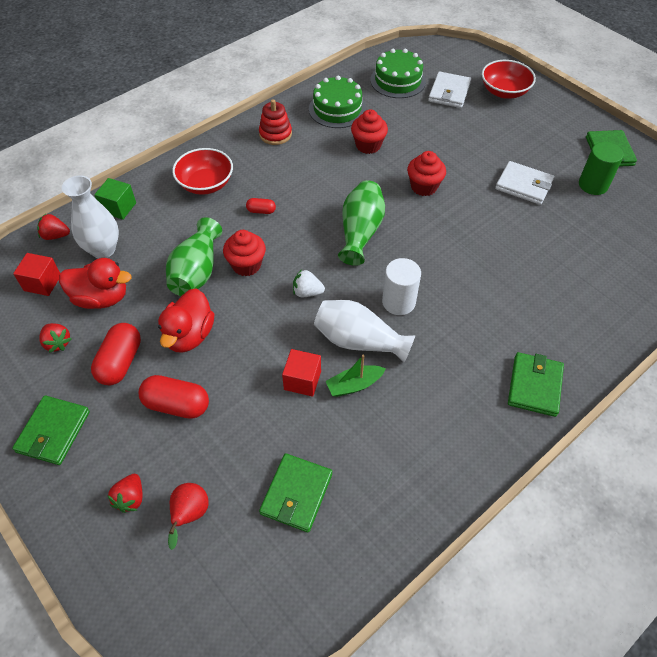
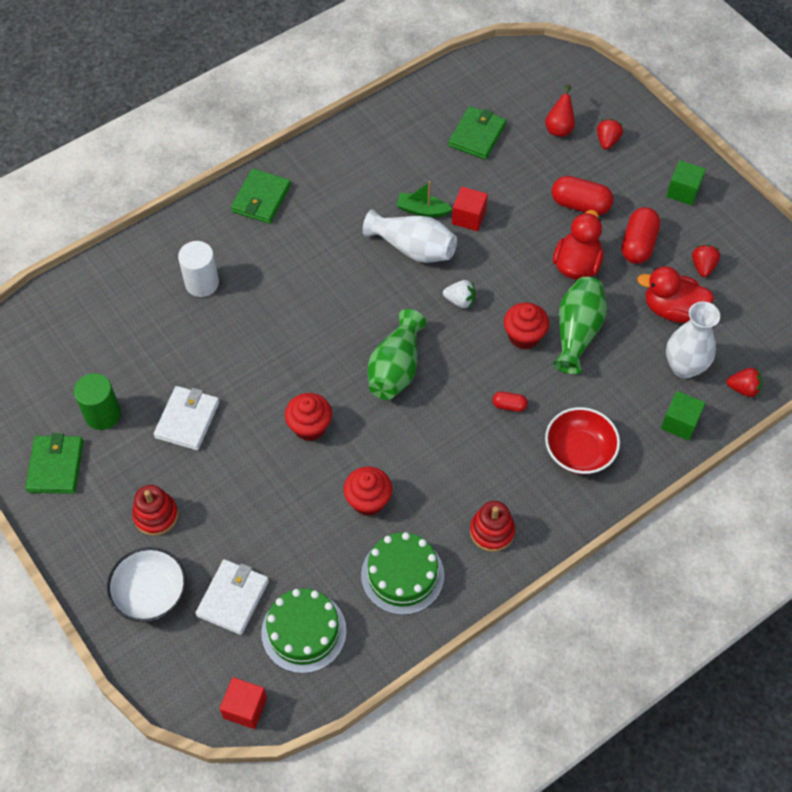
camera: 175 degrees left, 5 degrees up
(42, 283) = (738, 331): red cube -> red cube (245, 708)
(53, 431) = (683, 191): green wallet -> green cube
(57, 343) = (703, 266): red strawberry -> red strawberry turned 45 degrees clockwise
(354, 385) = (422, 210): green boat -> green boat turned 150 degrees counterclockwise
(398, 302) = (368, 284): white cylinder -> white cylinder (202, 283)
(504, 91) = (151, 593): red bowl -> white bowl
(520, 129) = (156, 515): none -> red stacking toy
(523, 185) = (187, 420): white wallet -> white wallet turned 75 degrees clockwise

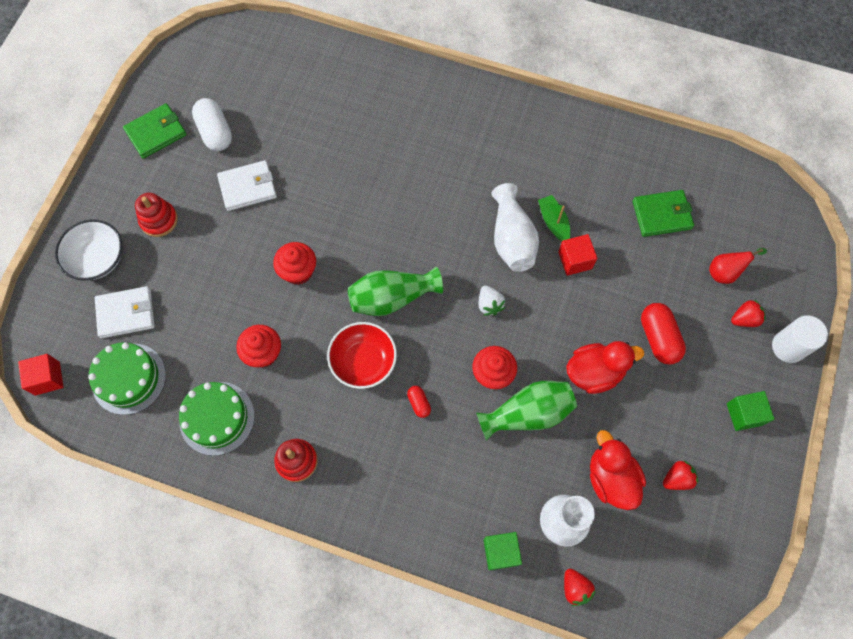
camera: 55 degrees right, 10 degrees up
(103, 414) = (215, 132): green cylinder -> white capsule
(202, 283) = (368, 118): white cylinder -> white cylinder (788, 347)
(261, 198) = (473, 105): green wallet -> none
(579, 451) = (414, 484): red bowl -> red bowl (363, 361)
(638, 244) = (656, 410): red capsule -> none

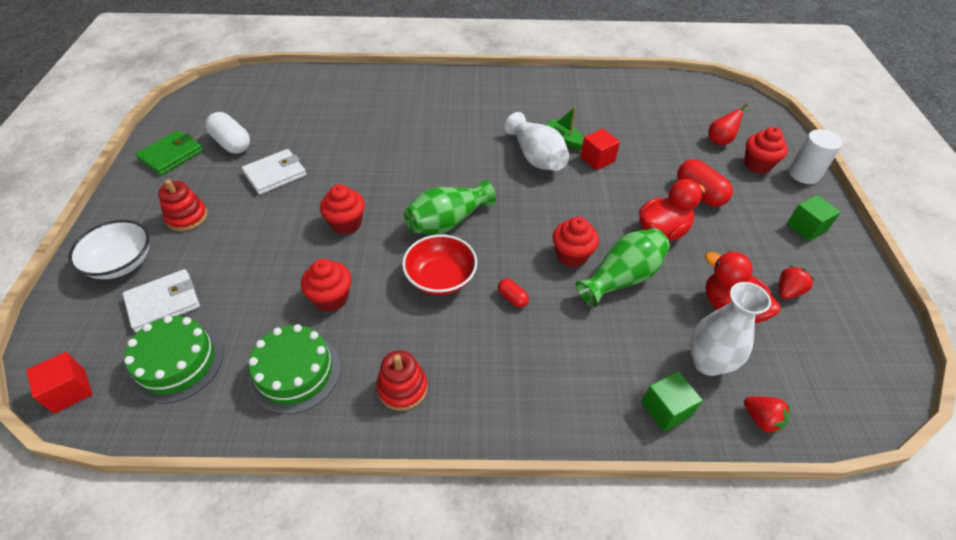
camera: 20 degrees left, 20 degrees down
(489, 304) = (541, 205): white strawberry -> none
(661, 215) = (648, 117): green wallet -> none
(744, 319) = (757, 165): red strawberry -> red cupcake

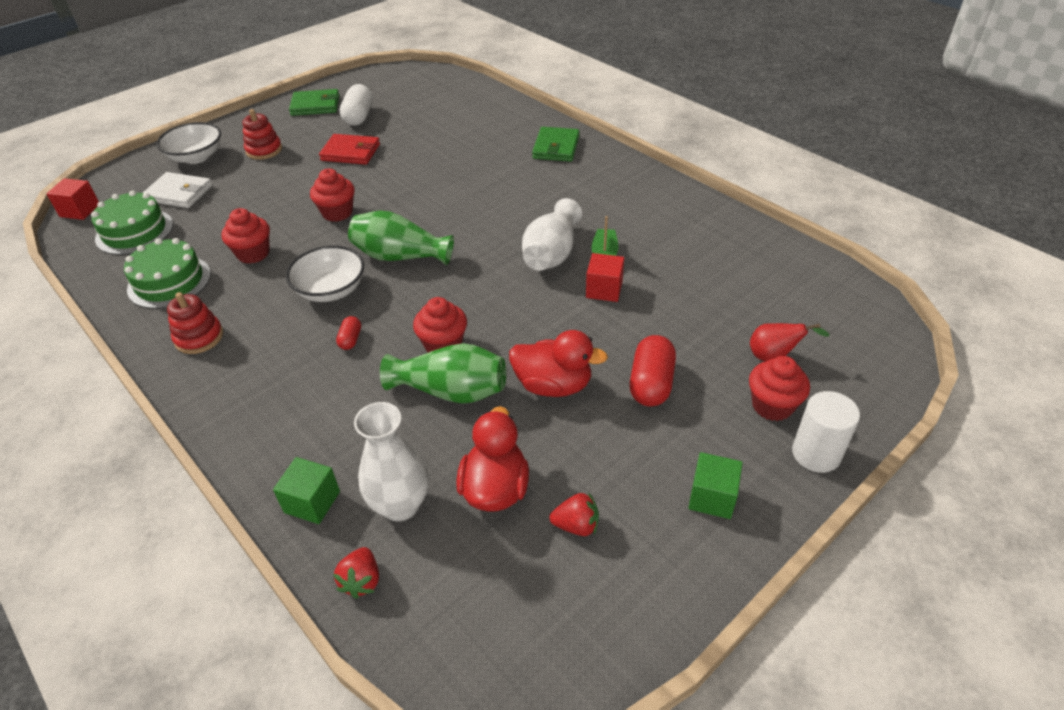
camera: 50 degrees right, 5 degrees down
(275, 174) = (350, 152): white wallet -> red wallet
(425, 88) = (556, 147): none -> green wallet
(440, 278) = (331, 290): red bowl -> white bowl

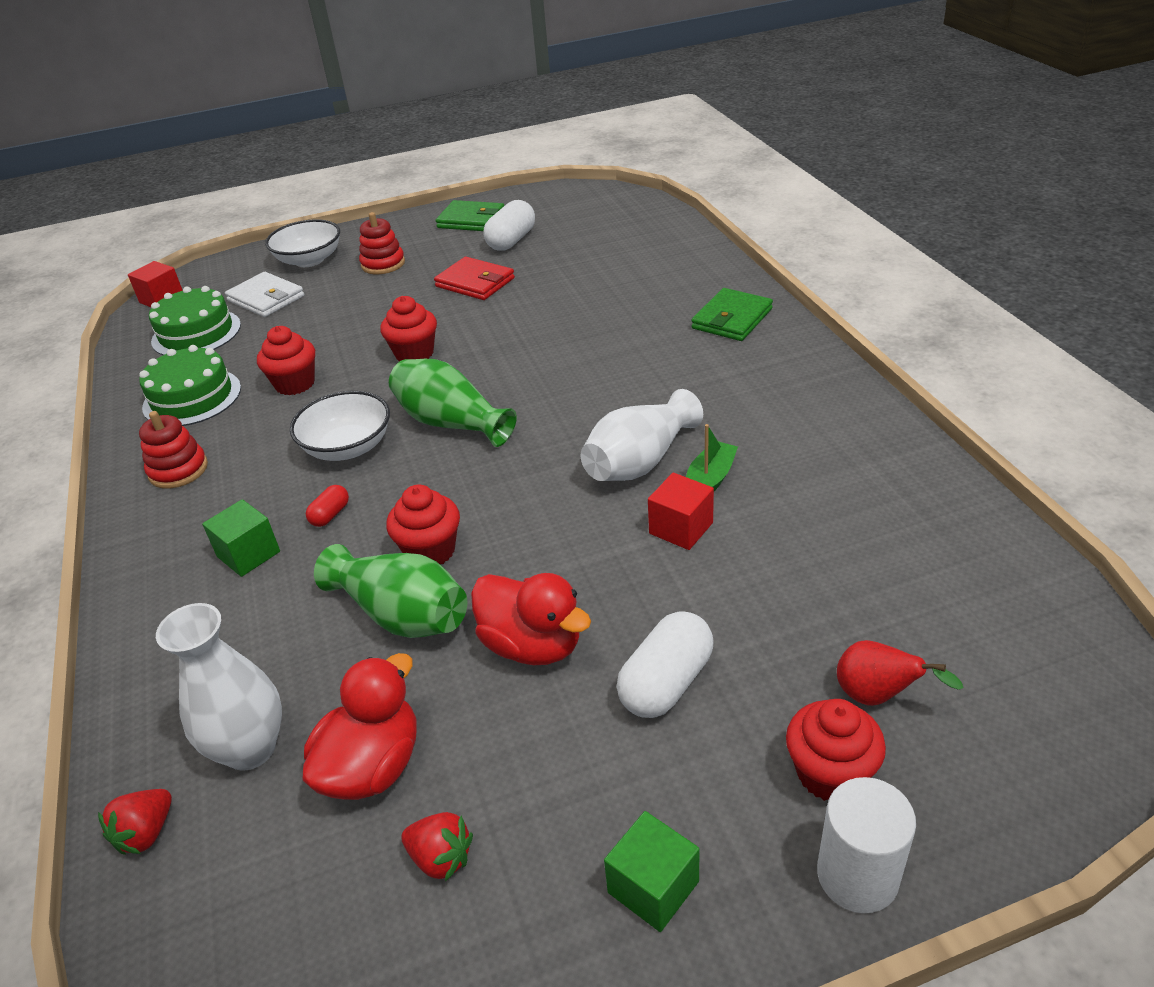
camera: 25 degrees right, 5 degrees down
(312, 502) = (161, 709): green cube -> green cube (248, 554)
(651, 384) = (666, 683): red capsule -> white capsule

